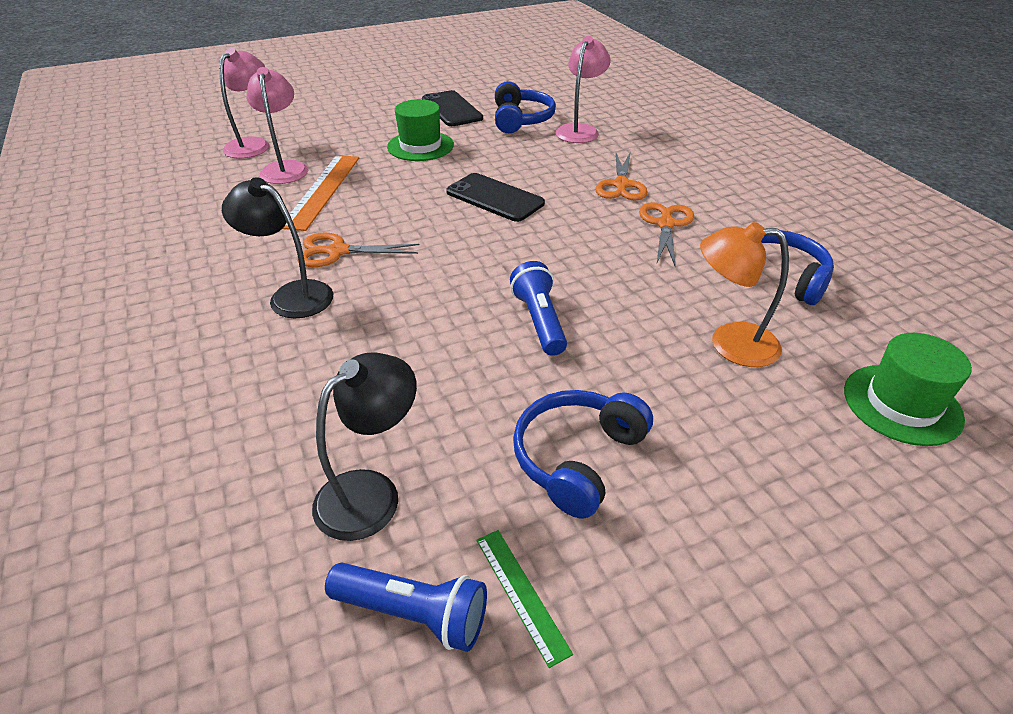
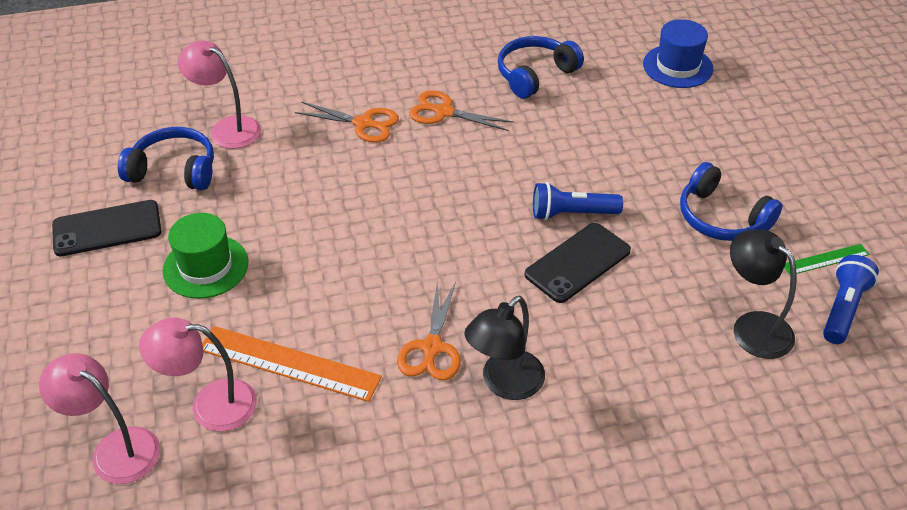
camera: 80 degrees left, 5 degrees up
(495, 198) = (358, 216): black phone -> black phone (577, 262)
(730, 343) = (612, 120): orange lamp -> none
(902, 404) = (677, 66): green hat -> blue hat

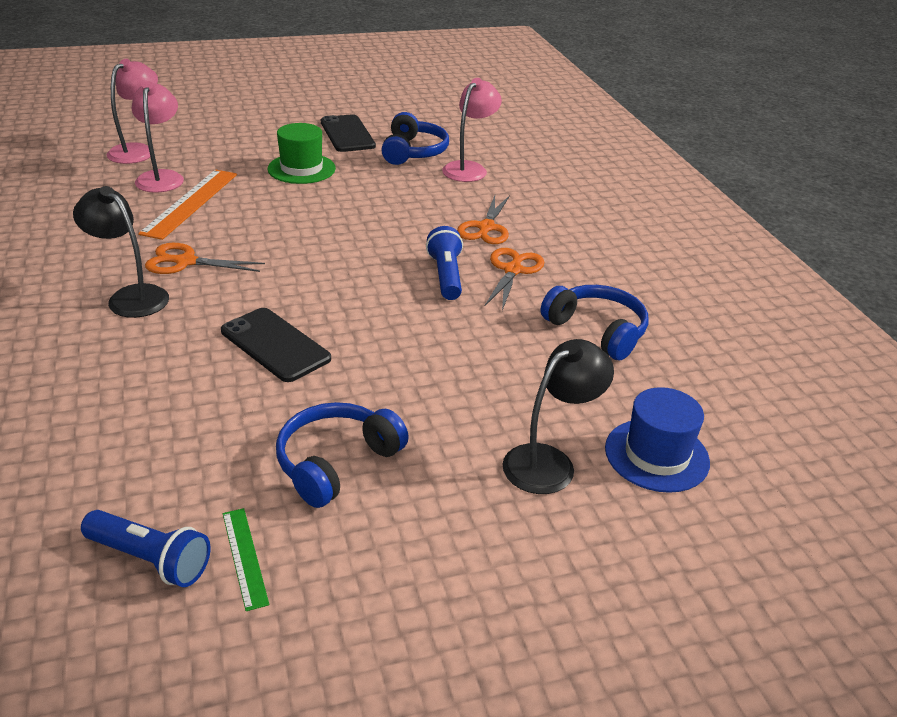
camera: 85 degrees right, 10 degrees down
(571, 213) = (351, 345): blue flashlight -> blue flashlight (446, 276)
(753, 326) = (147, 467): black lamp -> black lamp (549, 462)

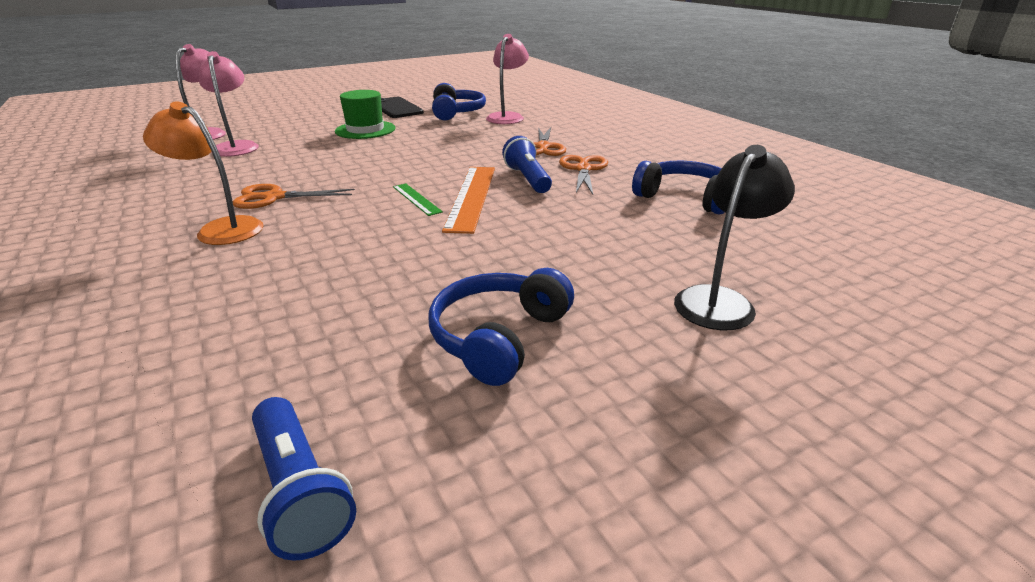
camera: 10 degrees left, 5 degrees down
(130, 296) = (221, 229): black lamp -> orange lamp
(150, 560) = (300, 491): blue flashlight -> blue flashlight turned 45 degrees clockwise
(190, 203) = (268, 159): orange ruler -> orange ruler (471, 197)
(244, 557) = (430, 462): green ruler -> green ruler (416, 199)
(275, 345) = (387, 246): black phone -> none
(656, 455) = (815, 279): blue hat -> none

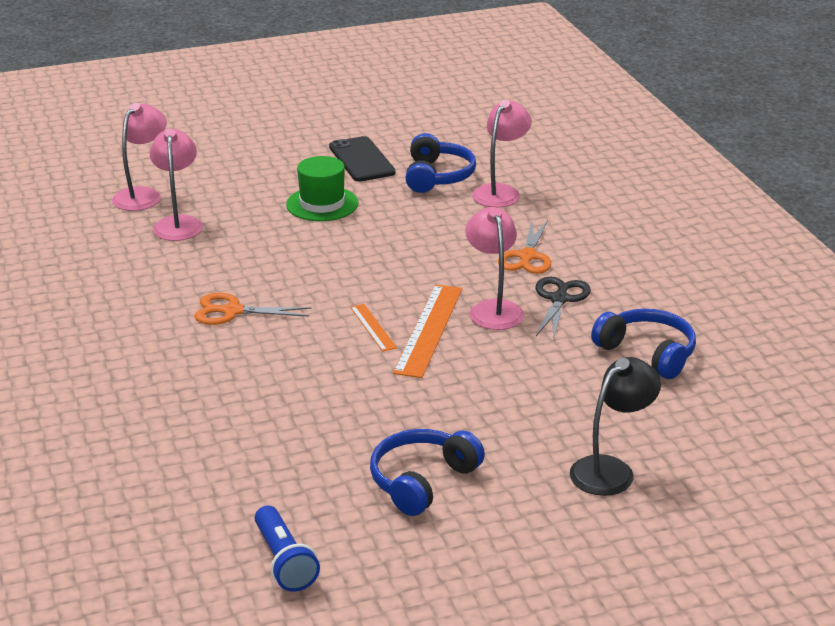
camera: 10 degrees right, 0 degrees up
(221, 229) = (190, 348): orange lamp -> none
(416, 199) = (373, 327): green ruler -> orange ruler
(527, 179) = (493, 309): blue flashlight -> pink lamp
(583, 169) = (559, 299): orange scissors -> black scissors

